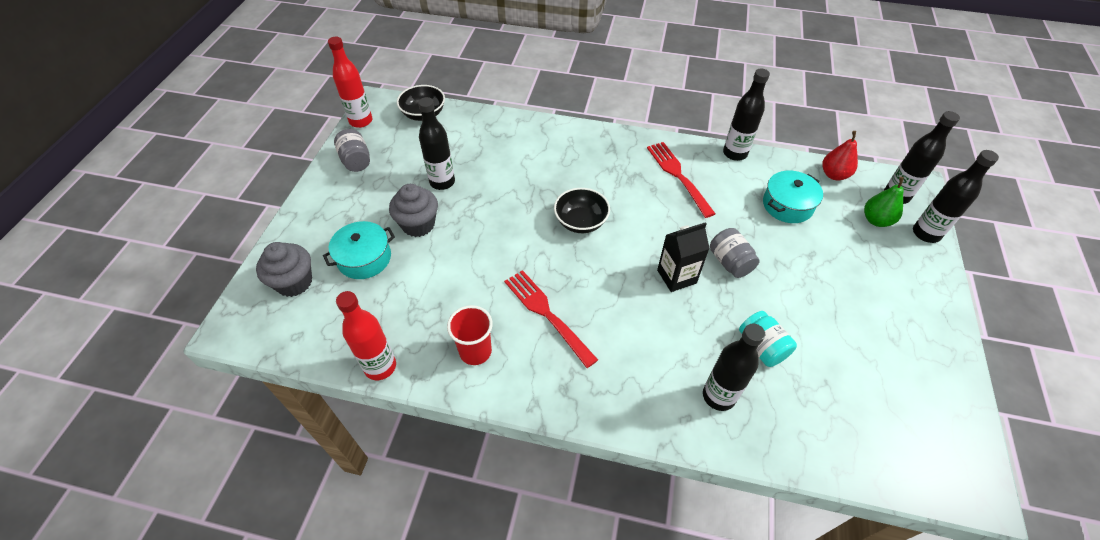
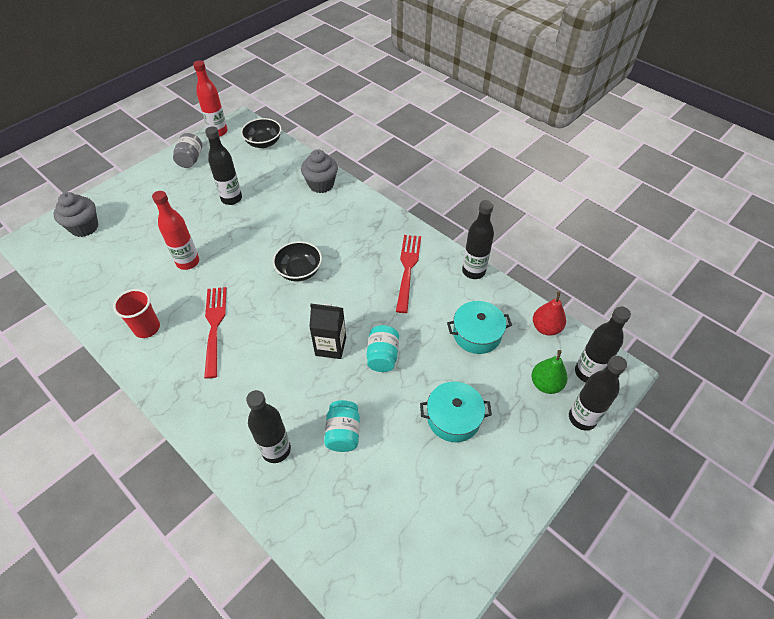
camera: 30 degrees right, 0 degrees up
(364, 258) = (137, 230): turquoise pot -> turquoise pot (453, 418)
(380, 367) = (84, 308): red bottle -> red bottle (188, 262)
(418, 224) = (189, 222): grey cupcake -> grey cupcake (321, 184)
(730, 262) = (382, 356): grey jar -> turquoise jar

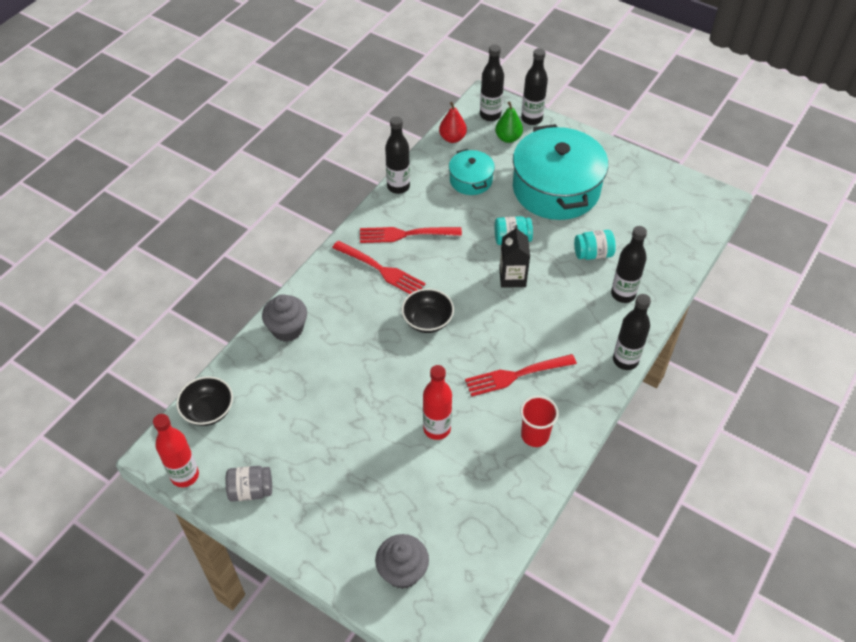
camera: 100 degrees left, 0 degrees up
(231, 199) = (324, 416): black bottle -> black bottle (625, 360)
(368, 246) = (380, 269): none -> red fork
(453, 418) = (556, 189): turquoise pot -> turquoise pot, size x2.03

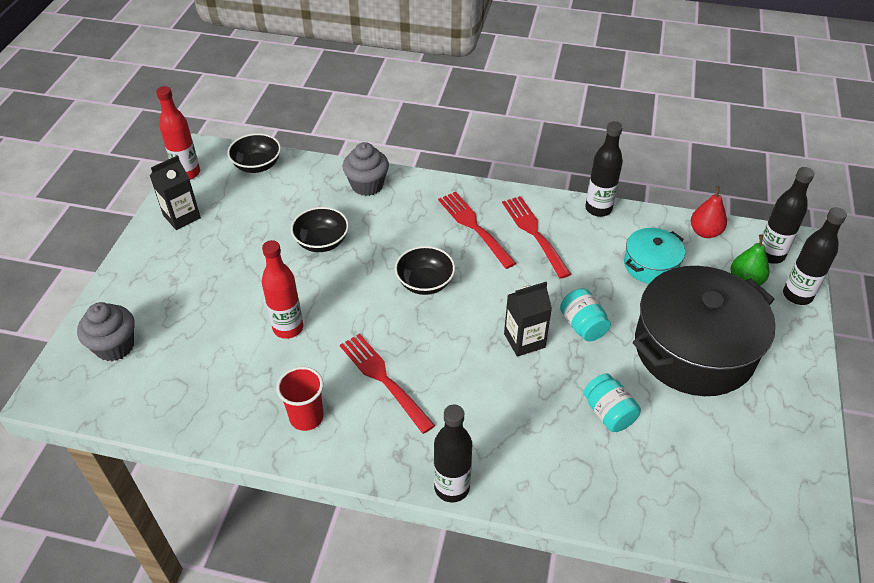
camera: 70 degrees right, 5 degrees down
(251, 490) = (182, 217): grey jar -> black carton
(344, 381) = (322, 242): none -> black bowl
(380, 269) = (475, 227): red fork -> red fork turned 135 degrees clockwise
(556, 189) = (694, 348): turquoise pot -> black pot
(623, 294) = (559, 462): black bottle -> none

